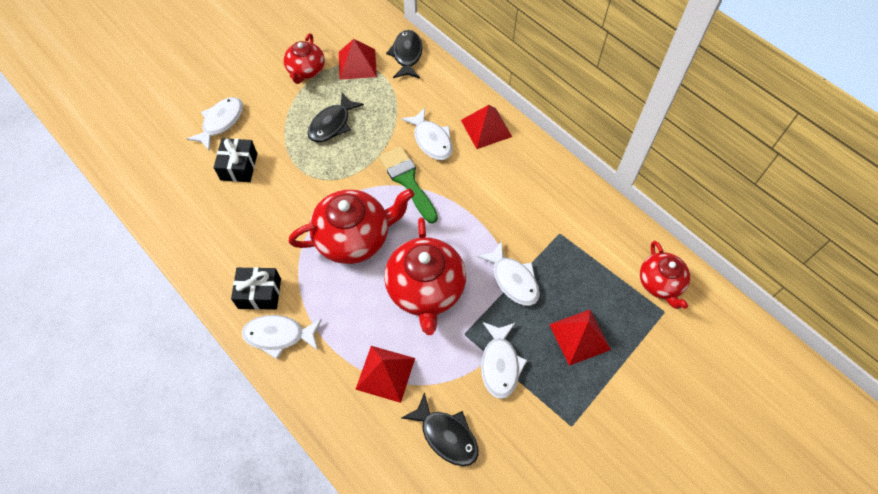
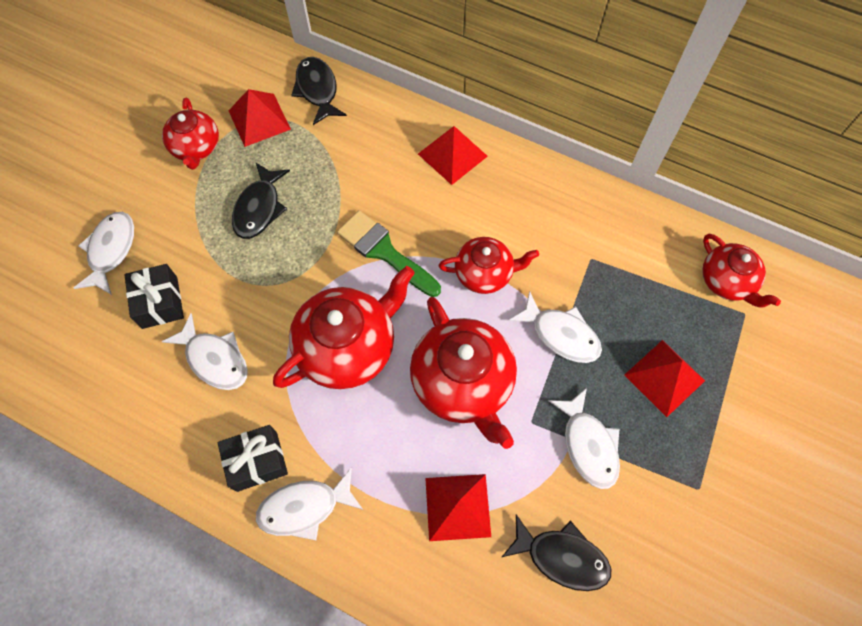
camera: 20 degrees left, 5 degrees up
(431, 140) = (392, 190): white fish -> white fish (214, 359)
(474, 218) = (484, 273): none -> red teapot

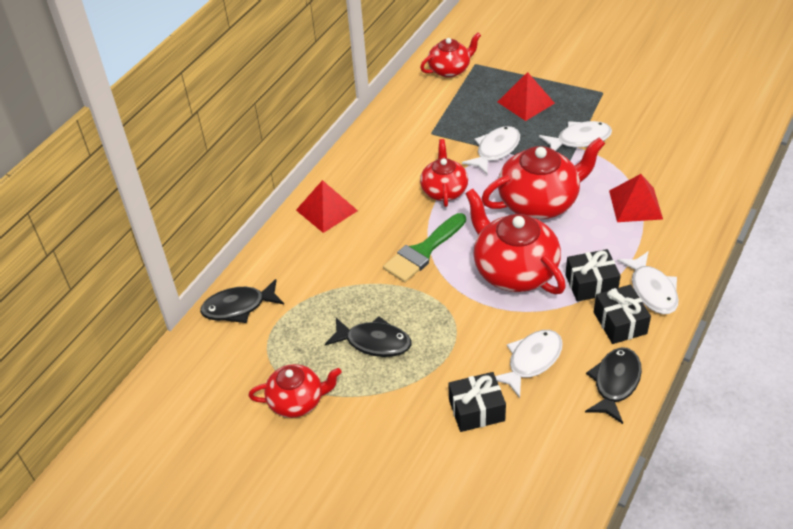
camera: 85 degrees left, 20 degrees down
(111, 250) = (419, 461): white fish -> none
(259, 120) = (268, 351): red pyramid -> none
(320, 434) = (591, 284): none -> black gift
(561, 557) = (660, 154): black fish -> black fish (615, 383)

